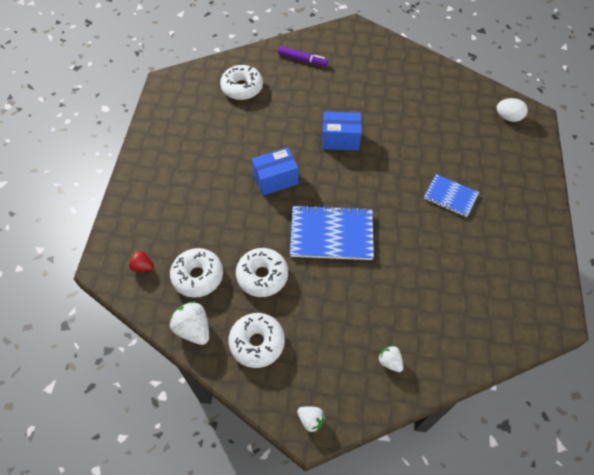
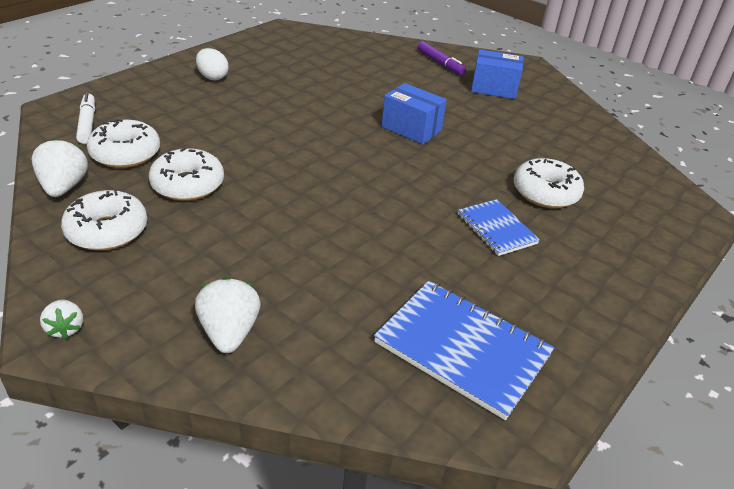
camera: 30 degrees right, 20 degrees down
(142, 266) = (87, 123): red strawberry -> white marker
(242, 88) = (351, 57): white donut -> white donut (545, 193)
(275, 179) = (301, 126): blue box -> blue box (494, 88)
(331, 234) = (307, 190): blue notebook -> blue notebook (462, 349)
(390, 361) = (229, 332): white strawberry -> white strawberry, size x1.66
(508, 117) = (658, 199): white egg -> white egg (212, 77)

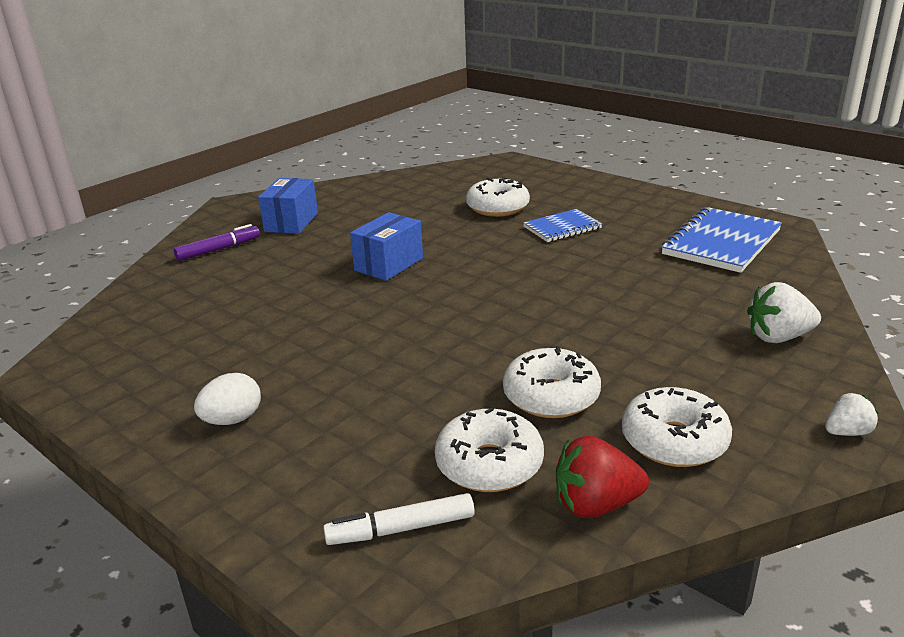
camera: 85 degrees left, 10 degrees down
(64, 187) = (596, 505): white strawberry -> red strawberry

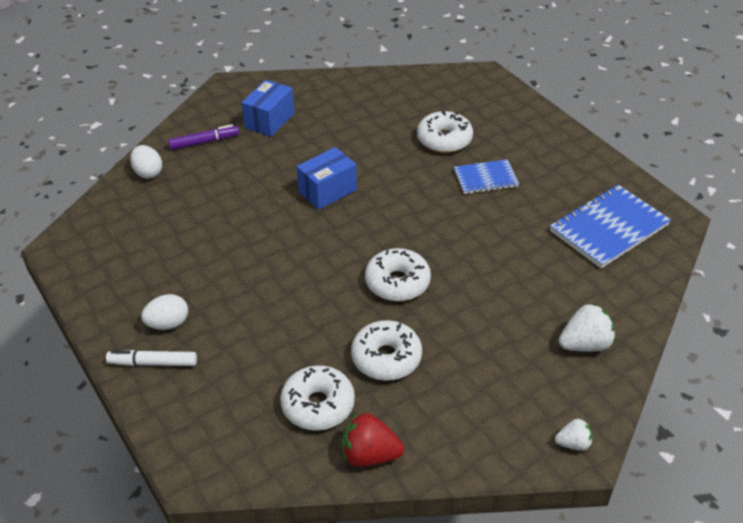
camera: 15 degrees right, 15 degrees up
(155, 284) = (148, 173): none -> white egg
(401, 529) = (243, 440): white marker -> white marker (153, 363)
(674, 441) = (449, 419): white donut -> white donut (397, 282)
(778, 337) = (585, 344): white strawberry -> white strawberry turned 150 degrees clockwise

